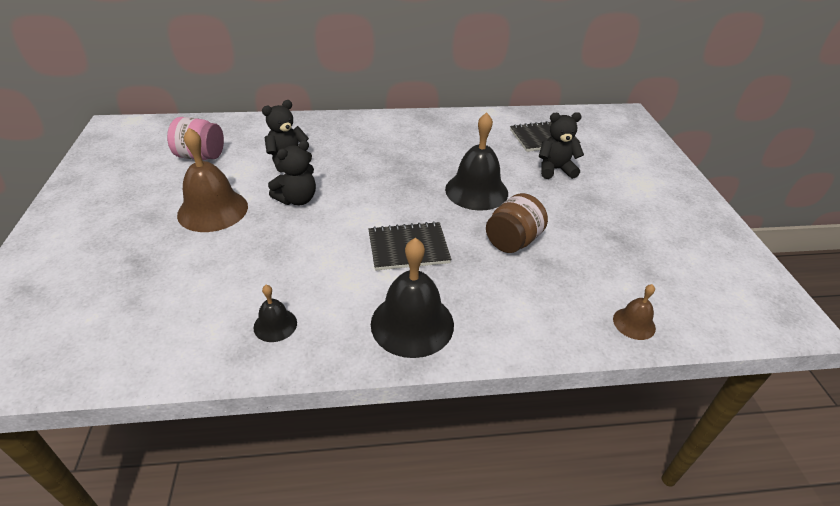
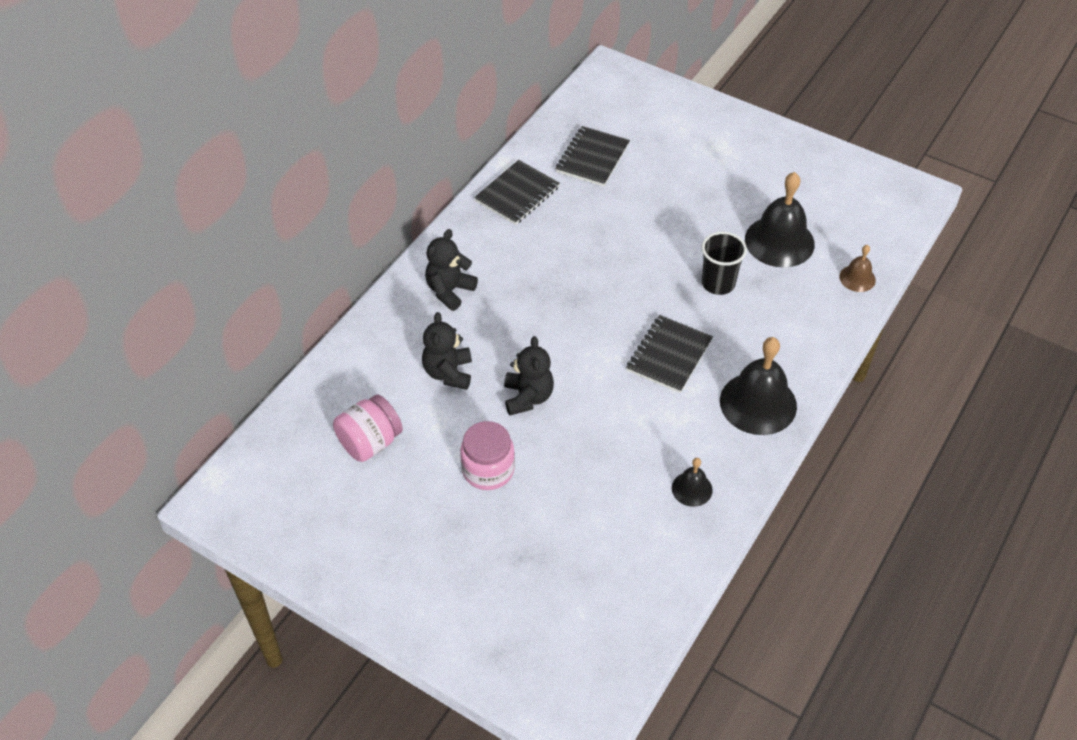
camera: 50 degrees left, 10 degrees up
(213, 210) = (488, 470): brown bell -> pink jar
(470, 125) = (517, 194): none -> black notebook
(476, 191) = (631, 262): black bell -> black bell (779, 241)
(513, 241) = (718, 283): brown jar -> black cup
(555, 169) = (648, 187): black teddy bear -> black teddy bear (449, 291)

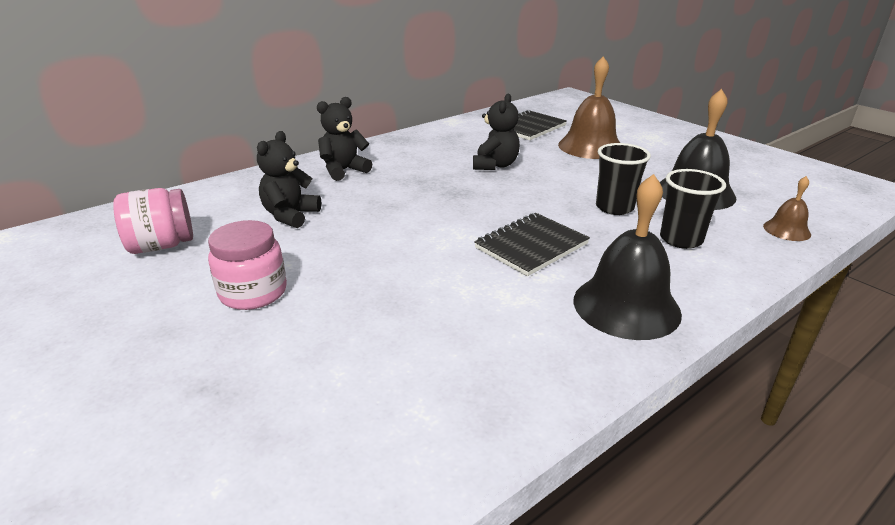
camera: 20 degrees right, 20 degrees down
(517, 194) = (450, 134): black notebook -> none
(528, 397) = (351, 246): black teddy bear -> black teddy bear (495, 165)
(667, 182) = (590, 146): none -> brown bell
(692, 489) = (491, 372): black bell -> none
(780, 314) = (681, 239): none -> black cup

